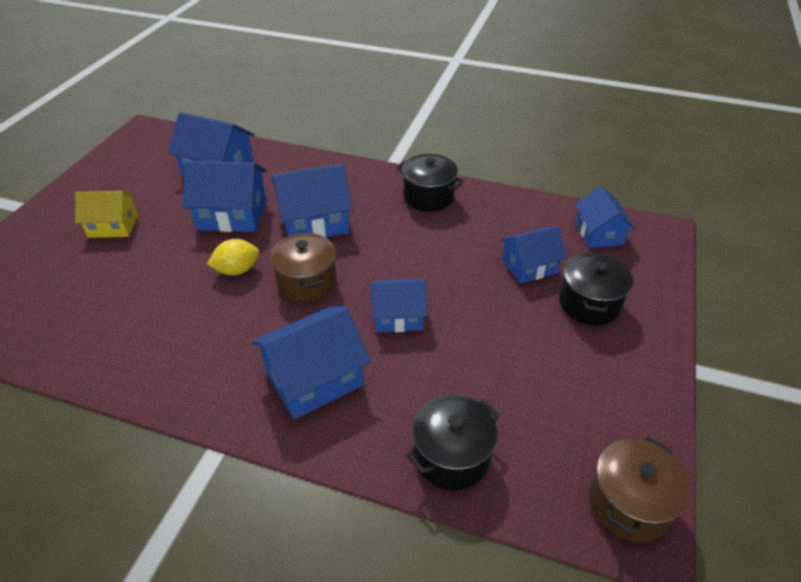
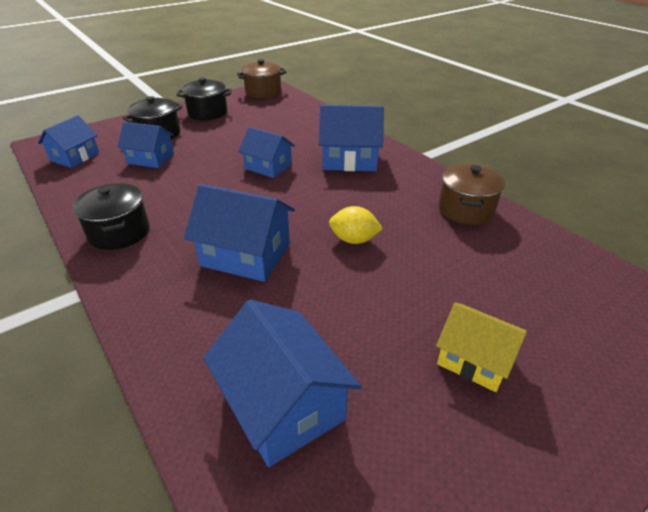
camera: 145 degrees left, 5 degrees down
(232, 215) = (318, 304): blue house -> none
(307, 282) = (305, 207): brown pot -> brown pot (465, 209)
(451, 456) = (311, 118): black pot -> black pot (207, 113)

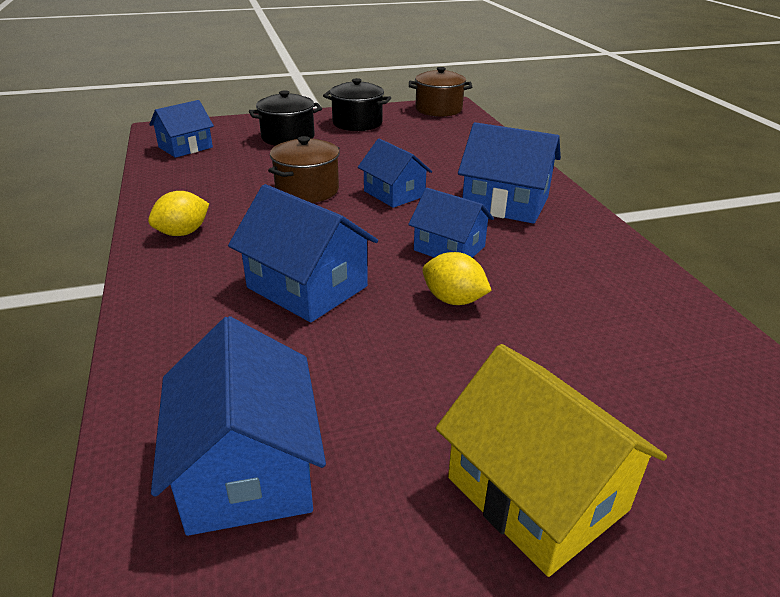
camera: 20 degrees right, 5 degrees down
(119, 232) = (183, 233): black pot -> yellow lemon
(151, 158) = (263, 162): blue house -> blue house (449, 248)
(465, 209) = (639, 296): brown pot -> brown pot (307, 190)
(474, 359) = (536, 493): yellow house -> yellow house, size x1.50

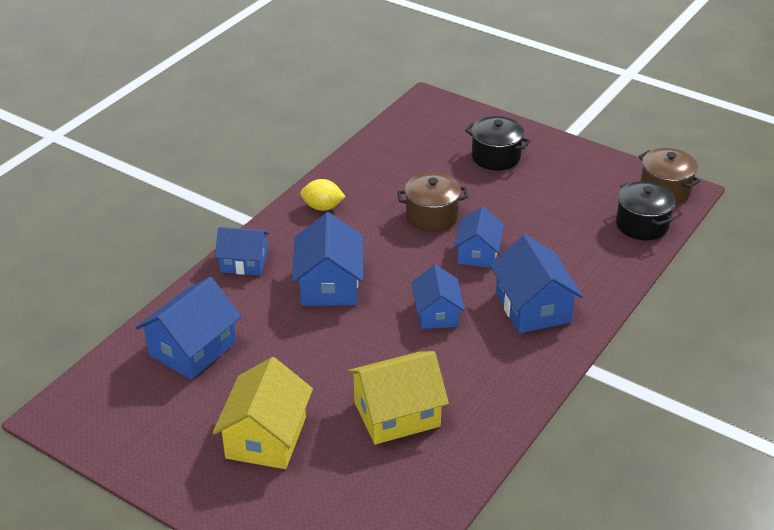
camera: 50 degrees right, 5 degrees up
(185, 147) = (417, 129): blue house -> blue house (244, 262)
(357, 123) = (570, 169): black pot -> black pot (642, 225)
(453, 300) = (382, 343): yellow lemon -> none
(590, 348) = (397, 414): none -> yellow house

